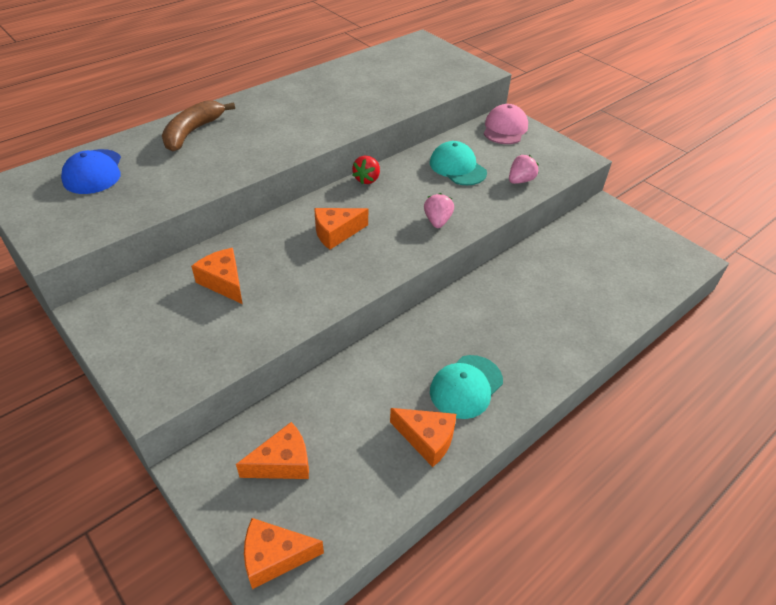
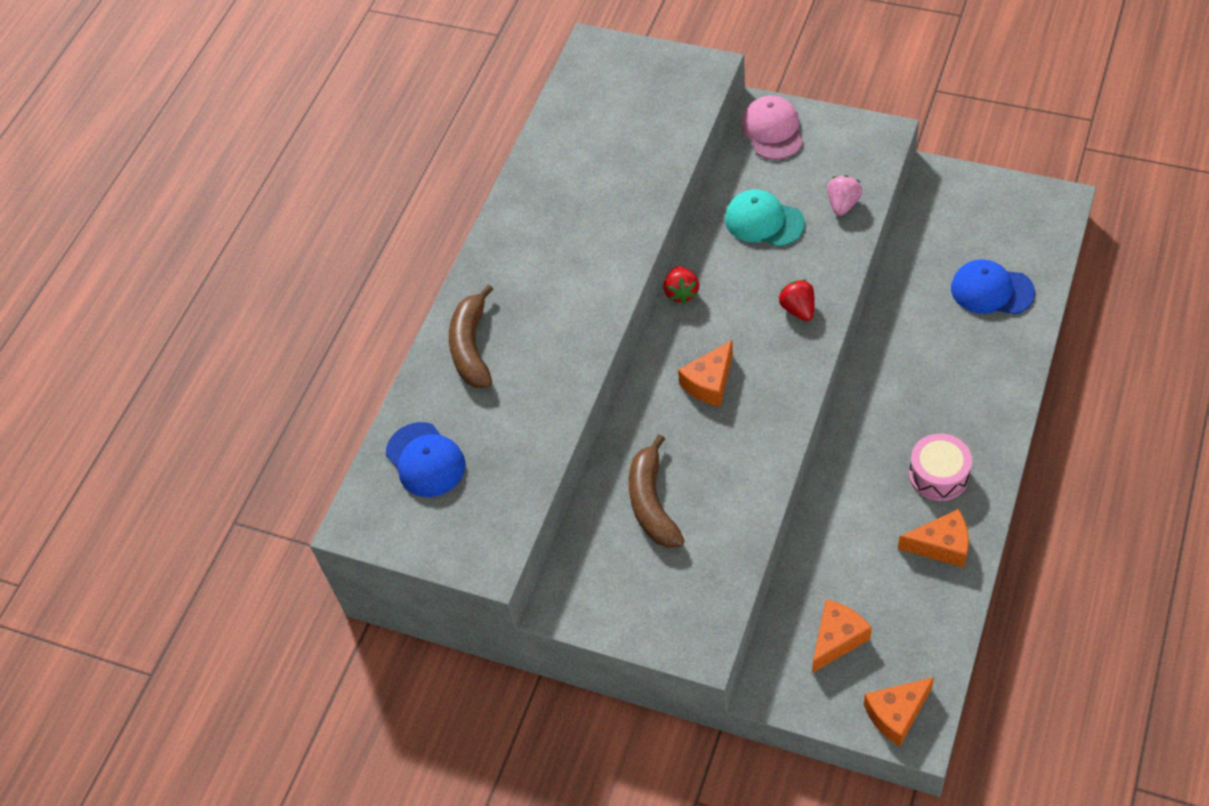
camera: 20 degrees left, 10 degrees up
(223, 282) = (652, 503): orange cheese -> brown banana
(437, 221) = (798, 309): pink strawberry -> red strawberry
(466, 386) = (938, 475): turquoise cap -> pink drum
(601, 288) = (991, 290): none -> blue cap

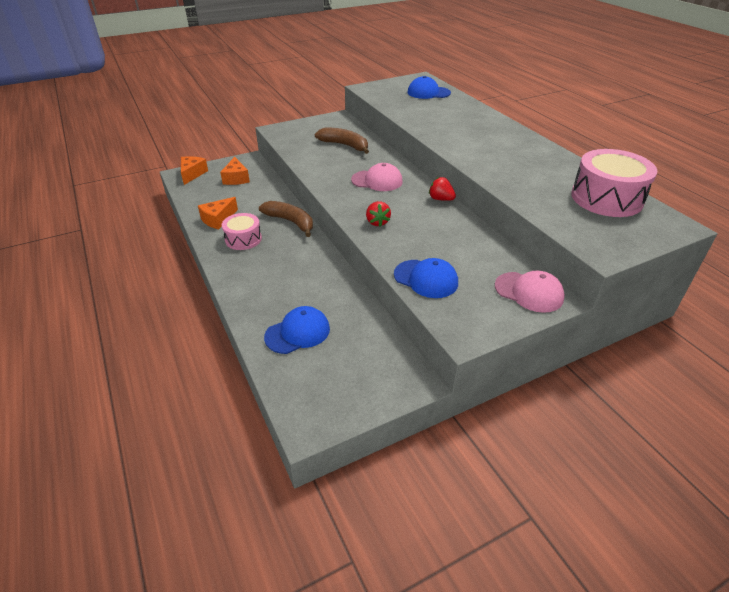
camera: 125 degrees right, 15 degrees down
(471, 347) = (471, 115): brown banana -> brown banana (291, 222)
(590, 111) = (606, 198): none -> pink drum
(709, 382) = (377, 181): orange cheese -> pink cap
(764, 221) = (453, 246): turquoise cap -> none
(798, 309) = (377, 222): red strawberry -> red strawberry turned 60 degrees clockwise
(843, 204) = (426, 279): pink strawberry -> blue cap

